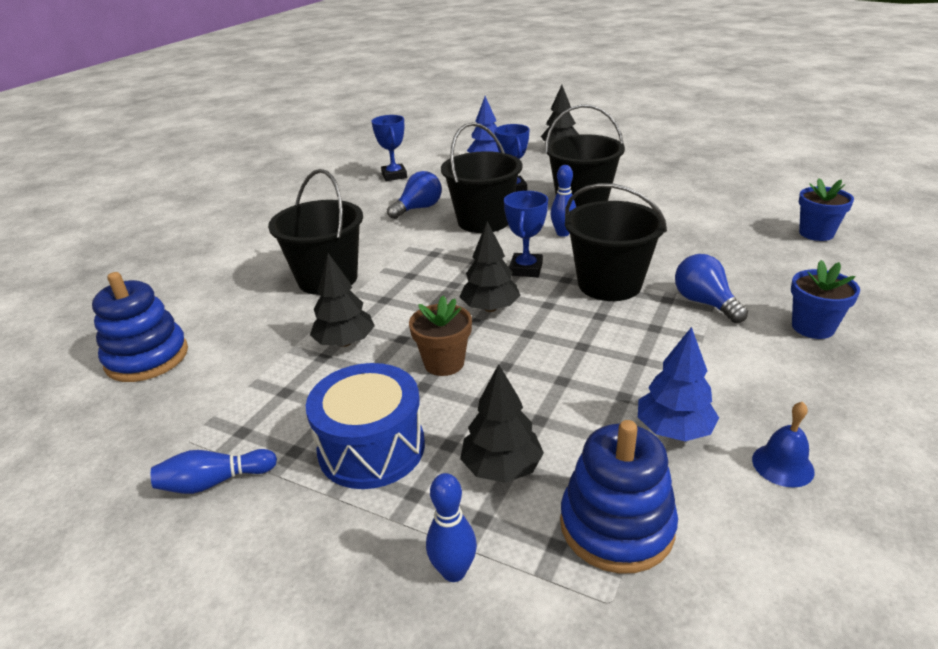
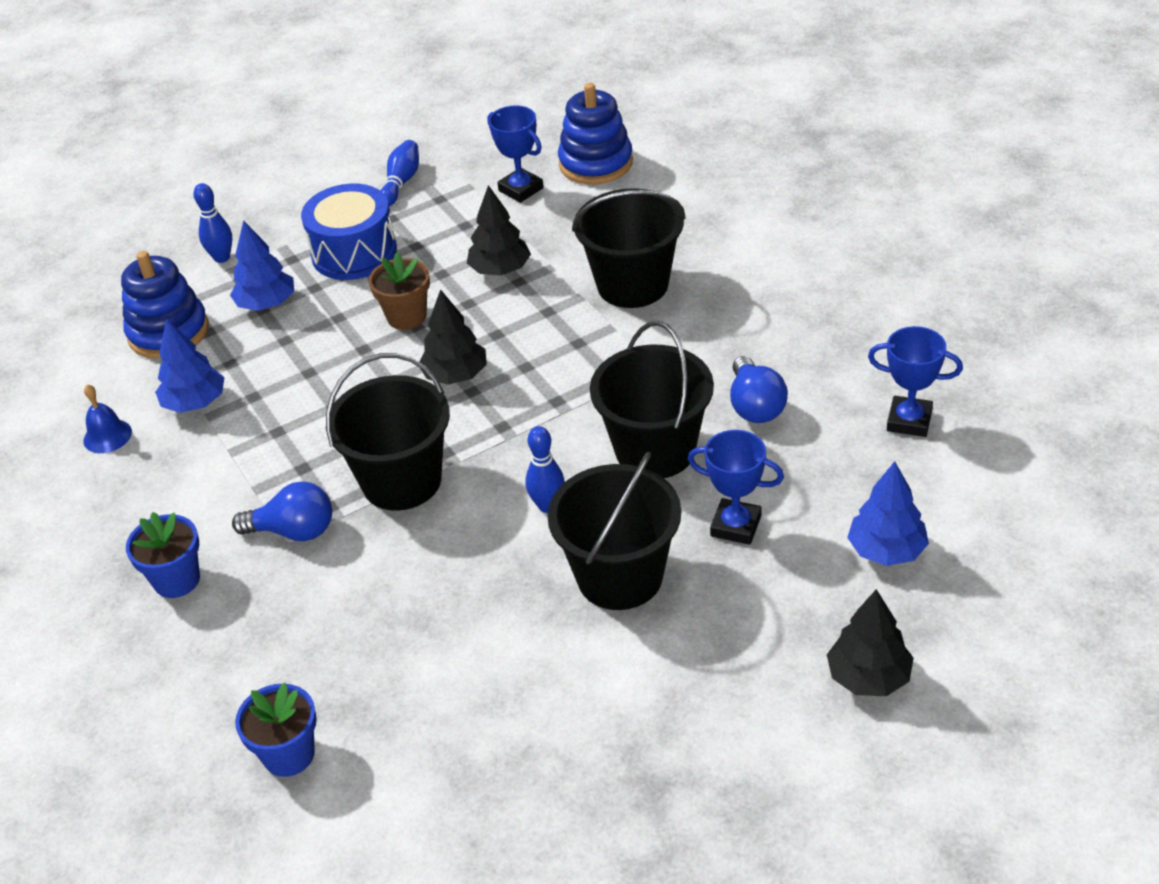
camera: 125 degrees right, 10 degrees up
(501, 467) = (267, 304): black tree -> blue tree
(526, 269) = (499, 433): blue trophy -> blue trophy (521, 189)

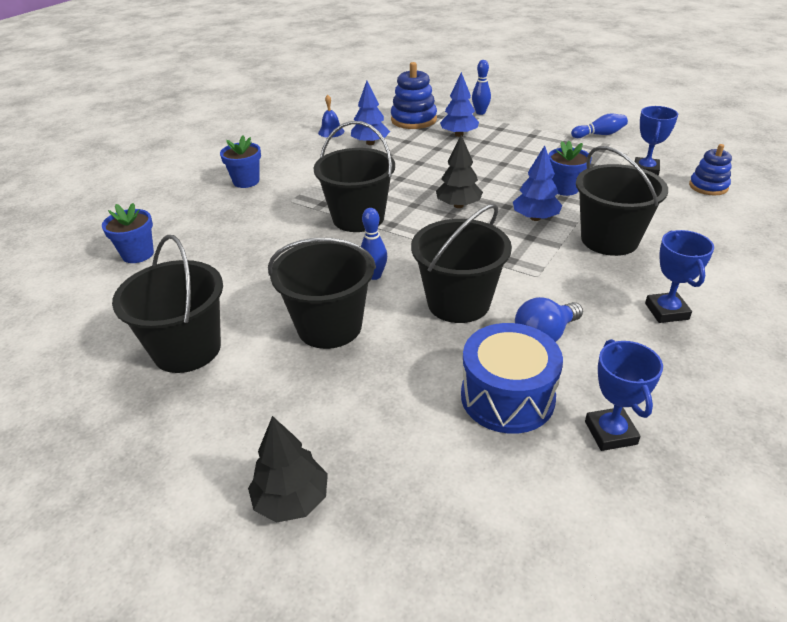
camera: 60 degrees right, 5 degrees down
(294, 531) = (298, 200): blue light bulb -> none
(354, 252) = (525, 142): blue drum -> blue drum (507, 397)
(406, 317) = (491, 174): brown flower pot -> none
(500, 270) = (564, 188): black tree -> blue flower pot
(569, 727) = (187, 349): none -> black bucket
(596, 163) = (708, 186): blue stacking toy -> blue stacking toy, size x0.64
(736, 526) = (412, 366): blue trophy -> blue trophy (666, 311)
(886, 551) = (442, 466): blue tree -> blue tree (535, 218)

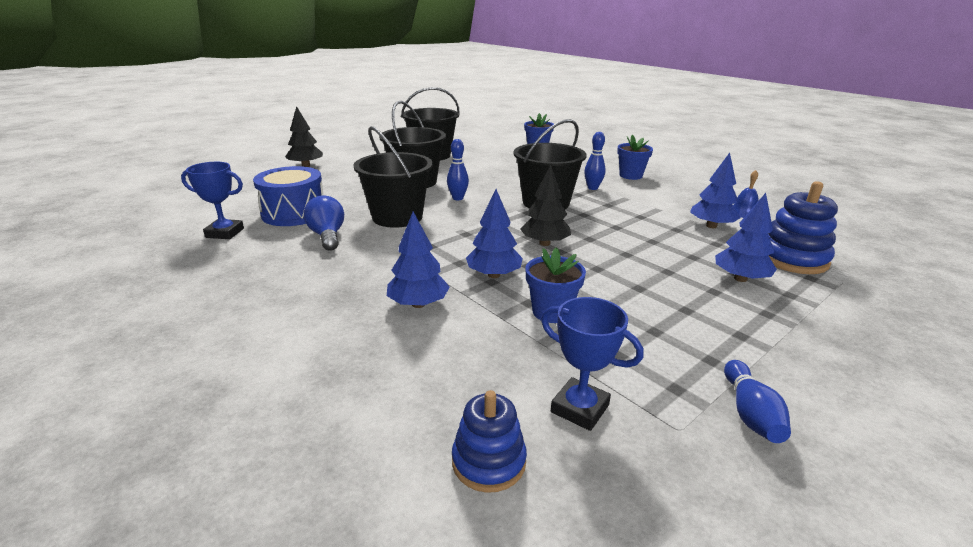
camera: 105 degrees right, 10 degrees down
(480, 112) = (838, 313): blue bowling pin -> blue bowling pin (592, 188)
(609, 239) = (418, 304): black bucket -> blue tree
(666, 311) = (285, 293): blue trophy -> none

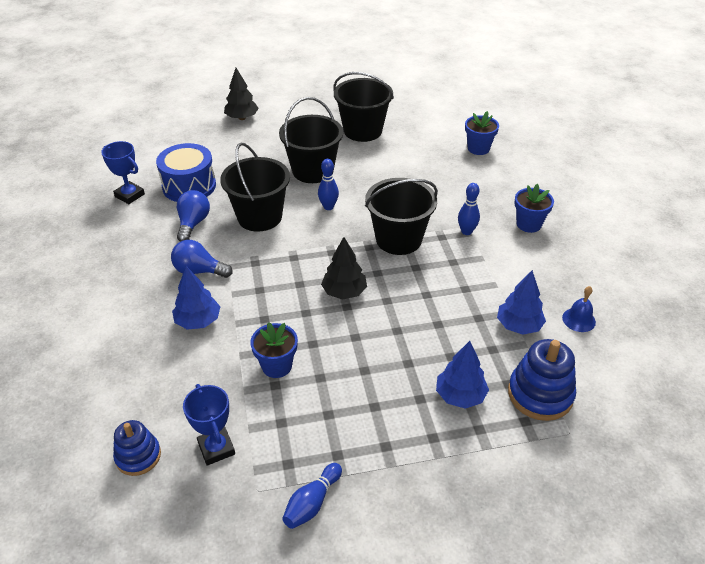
camera: 30 degrees right, 15 degrees up
(374, 266) = (199, 271): none -> blue light bulb
(493, 275) = (272, 312): blue tree -> none

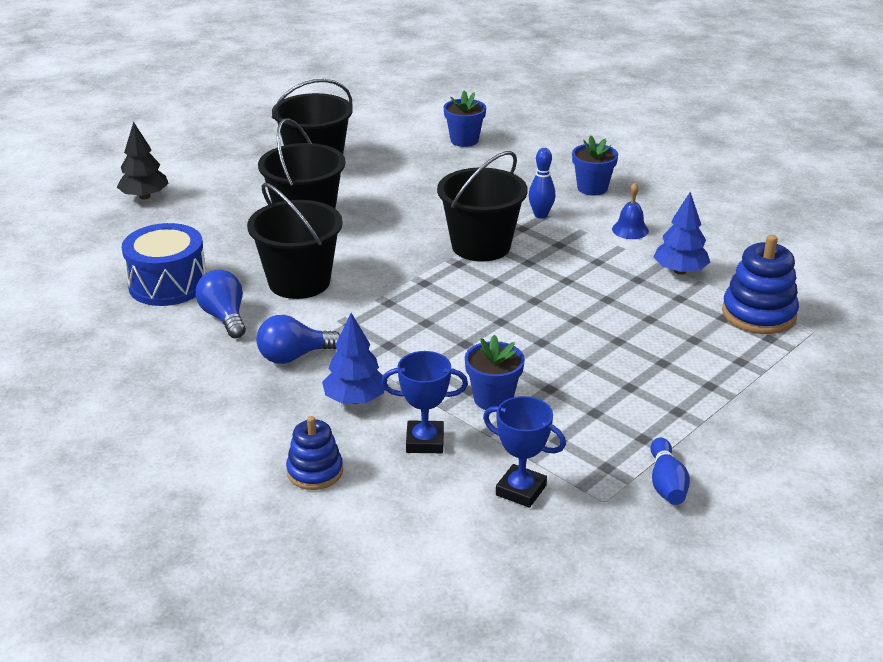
camera: 35 degrees left, 10 degrees down
(129, 195) = (98, 321): blue trophy -> blue trophy (425, 441)
(138, 456) = (447, 536): blue stacking toy -> blue stacking toy (315, 471)
(328, 207) = (368, 245): blue bowling pin -> none
(344, 292) = (482, 311): black tree -> none
(460, 395) = (694, 345): blue tree -> none
(578, 319) = (724, 246): blue bell -> blue bell (630, 230)

